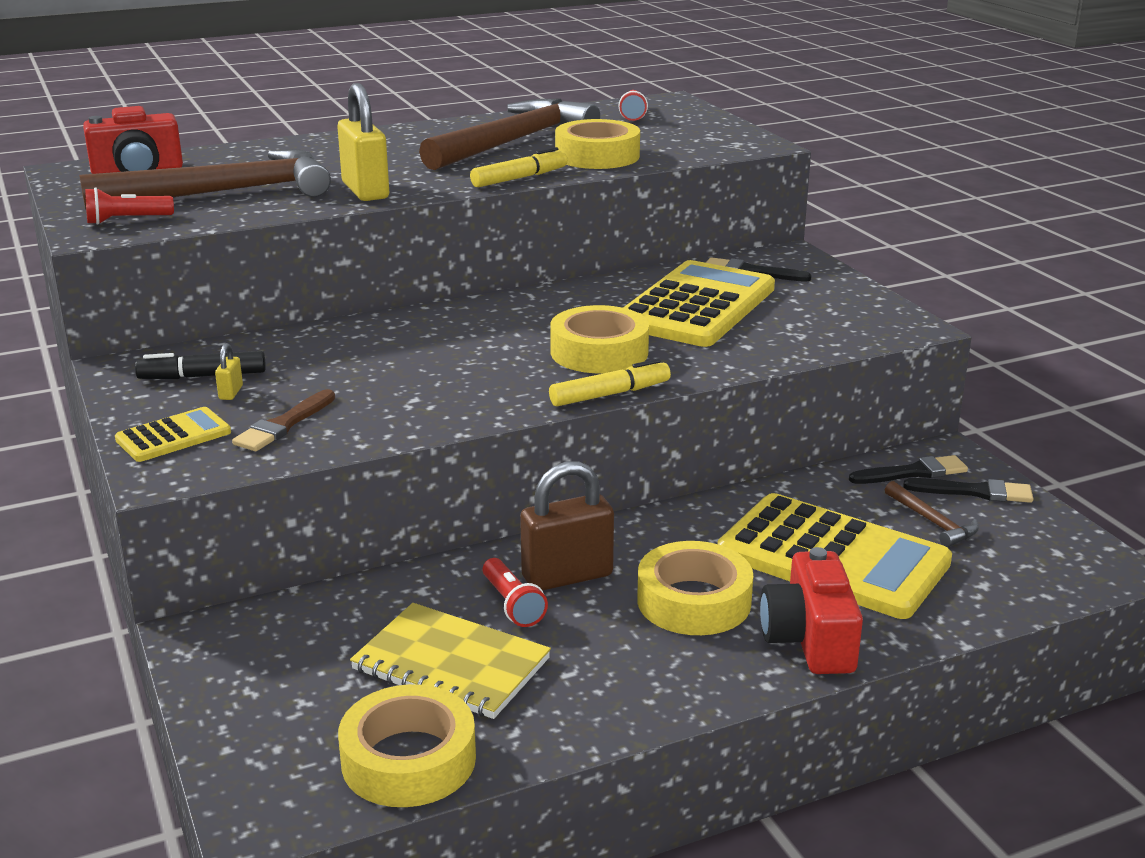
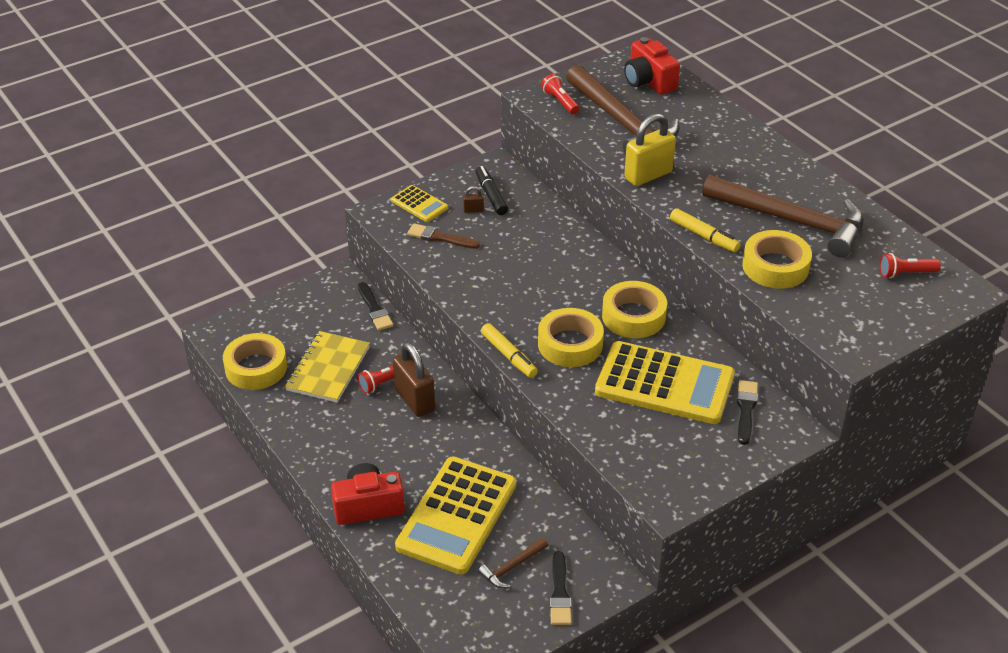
camera: 80 degrees right, 15 degrees up
(231, 393) = (473, 210): yellow padlock -> brown padlock
(694, 601) = (398, 455): yellow tape -> yellow tape (633, 316)
(913, 472) = (579, 559): black brush -> black brush (374, 309)

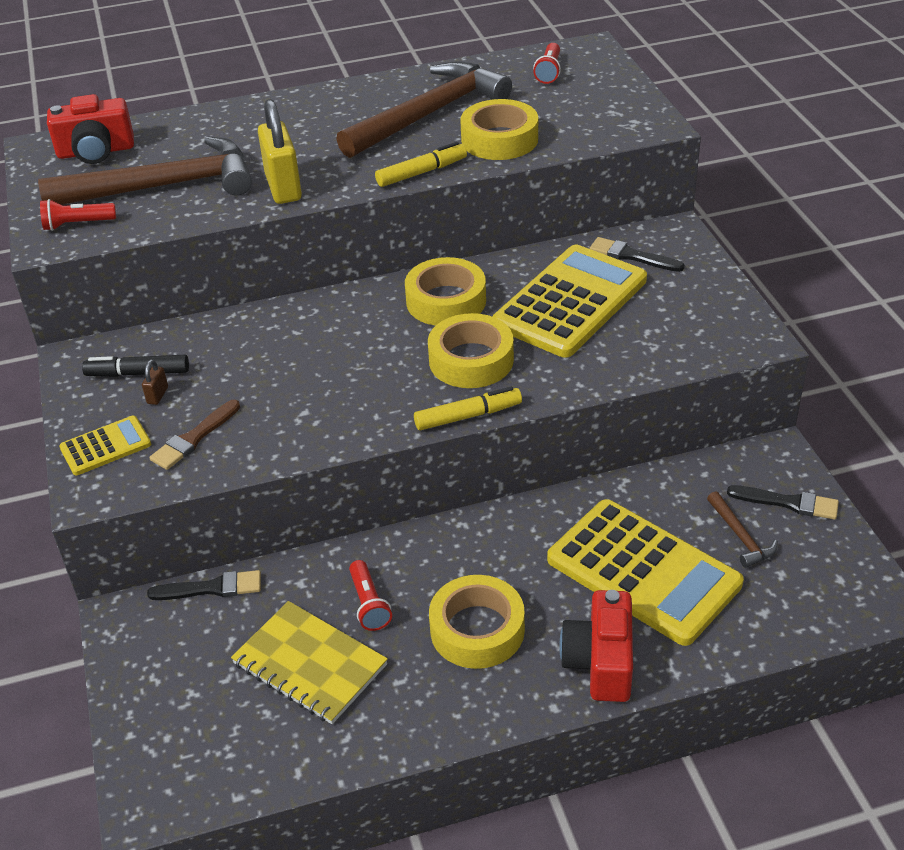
camera: 70 degrees left, 0 degrees up
(256, 368) = (262, 758): yellow tape -> yellow tape (477, 630)
(414, 400) = (418, 576): brown padlock -> none

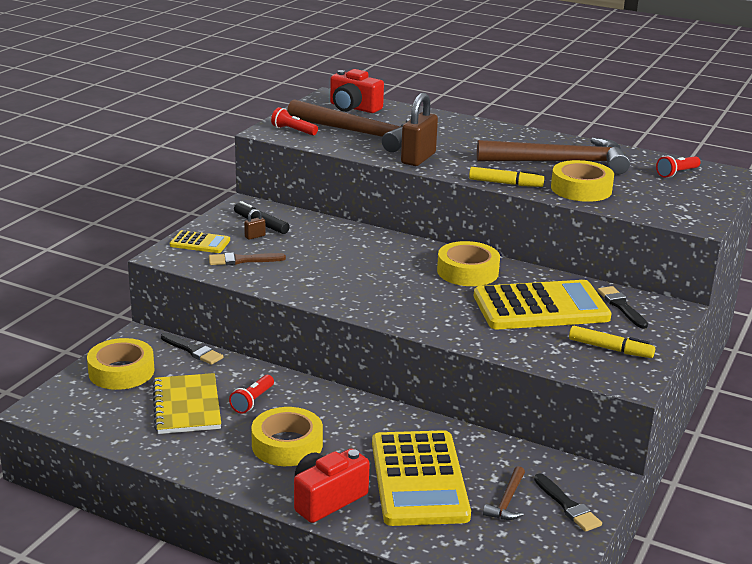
camera: 40 degrees right, 15 degrees down
(283, 187) = (418, 158): yellow padlock -> brown padlock
(468, 416) = (390, 322): yellow marker -> yellow marker (610, 349)
(471, 360) = (435, 302): yellow tape -> yellow tape (121, 372)

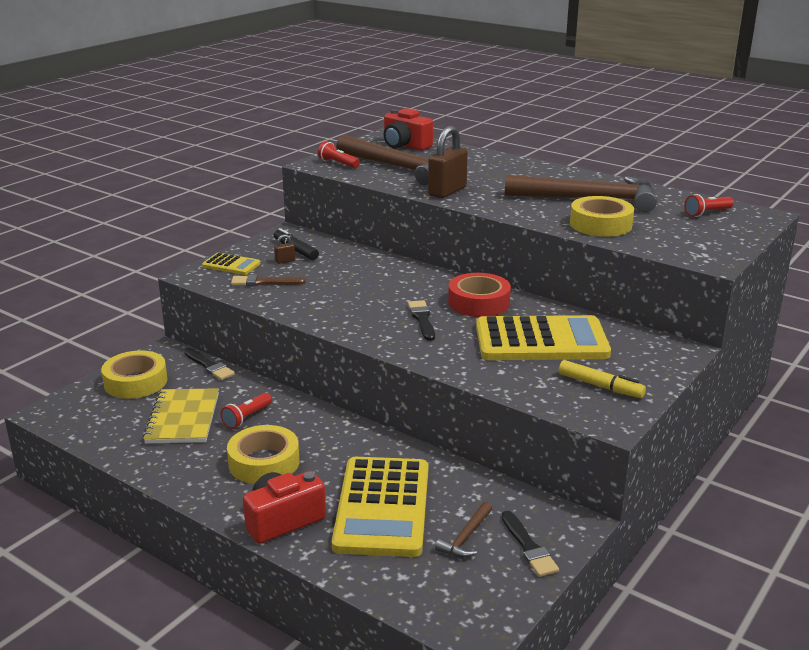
camera: 10 degrees right, 0 degrees up
(467, 271) = (479, 302): yellow tape -> red tape
(505, 183) = (524, 217): yellow marker -> none
(621, 306) = (626, 344): black brush -> black brush (422, 319)

